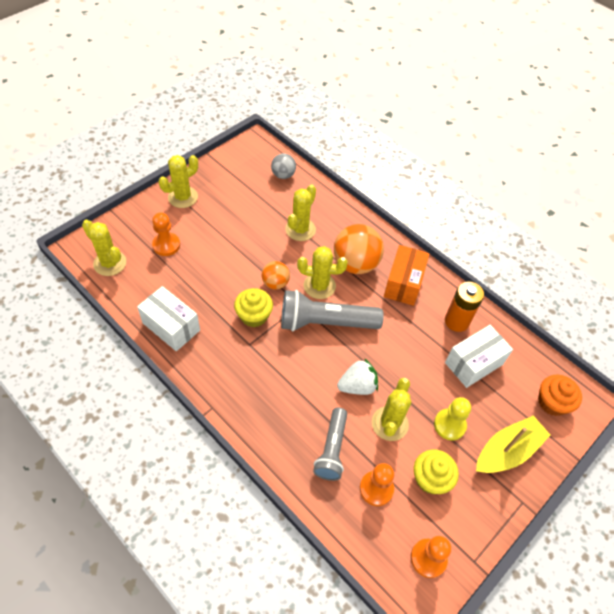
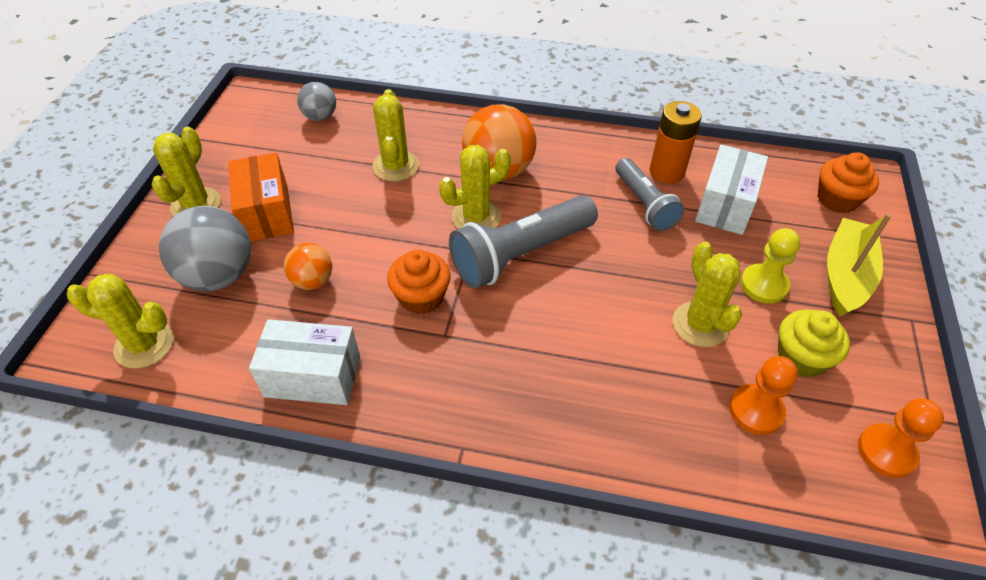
camera: 30 degrees left, 5 degrees down
(166, 245) = (219, 275): orange pawn -> grey ball
(254, 316) = (421, 297): yellow cupcake -> orange cupcake
(275, 283) = (416, 243): orange ball -> orange ball (312, 281)
(332, 449) = (663, 398): grey flashlight -> grey flashlight (644, 204)
(357, 386) = (624, 304): white strawberry -> none
(403, 283) = (573, 163): orange box -> orange box (266, 213)

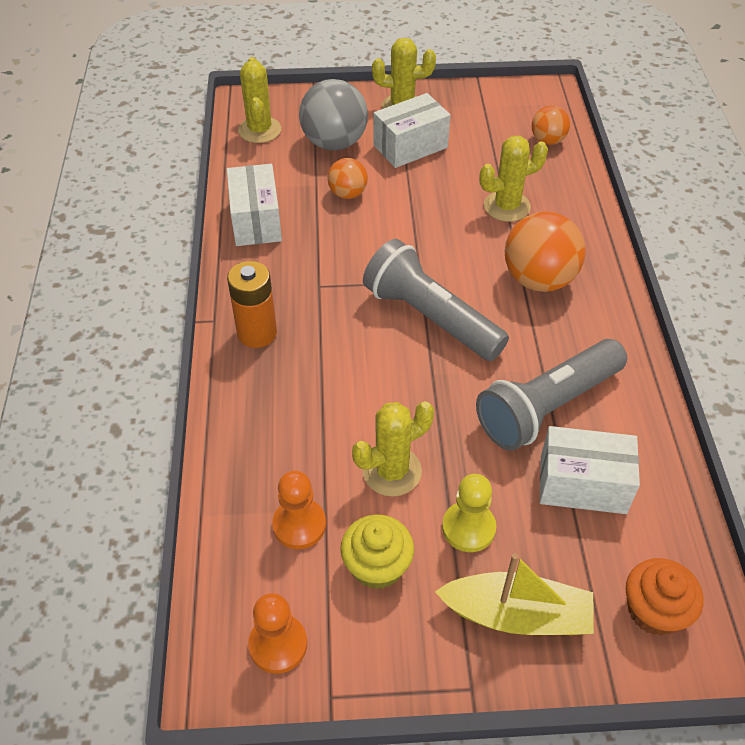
camera: 75 degrees right, 0 degrees up
(266, 213) = (410, 146): orange box -> white box
(320, 117) = (547, 140): grey ball -> orange ball
(421, 297) = (354, 262): orange cupcake -> none
(476, 217) = (465, 276): yellow cactus -> none
(644, 204) = (547, 407): grey flashlight -> grey flashlight, size x1.58
(667, 172) = (612, 422): orange battery -> orange battery (257, 333)

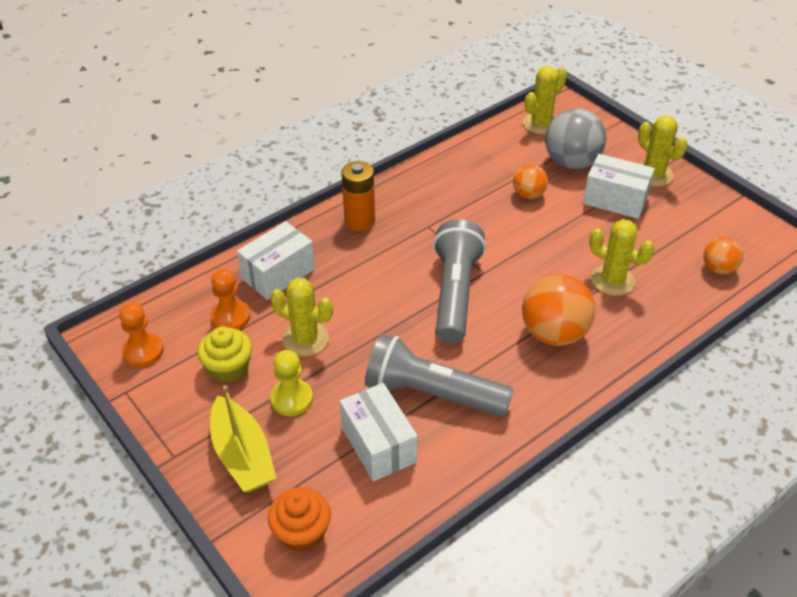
camera: 55 degrees right, 5 degrees down
(256, 221) = (454, 168): white box -> white box (278, 274)

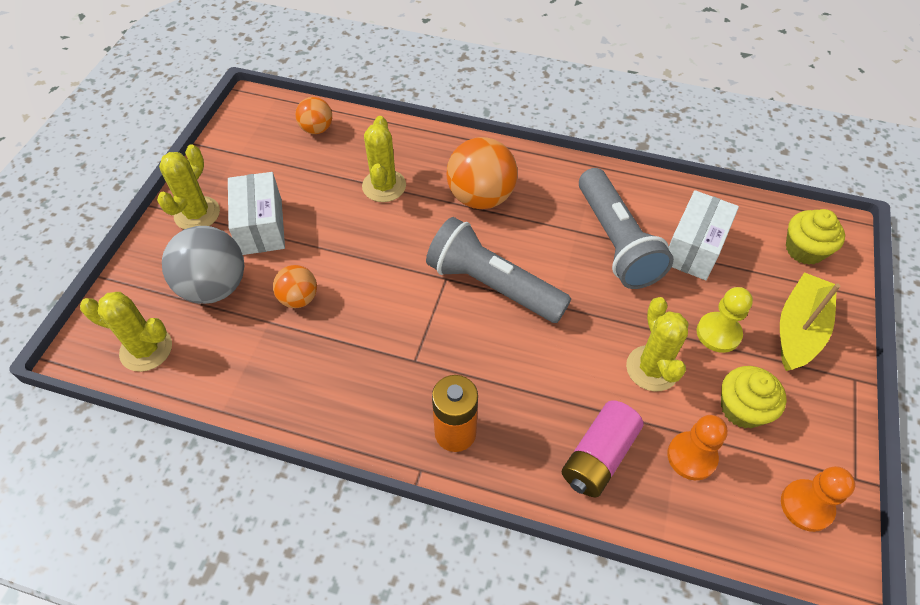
camera: 125 degrees left, 10 degrees up
(278, 274) = (599, 456): white box -> pink battery
(301, 532) = (804, 250): orange cupcake -> yellow cupcake
(455, 293) = (493, 285): grey flashlight -> grey flashlight turned 60 degrees clockwise

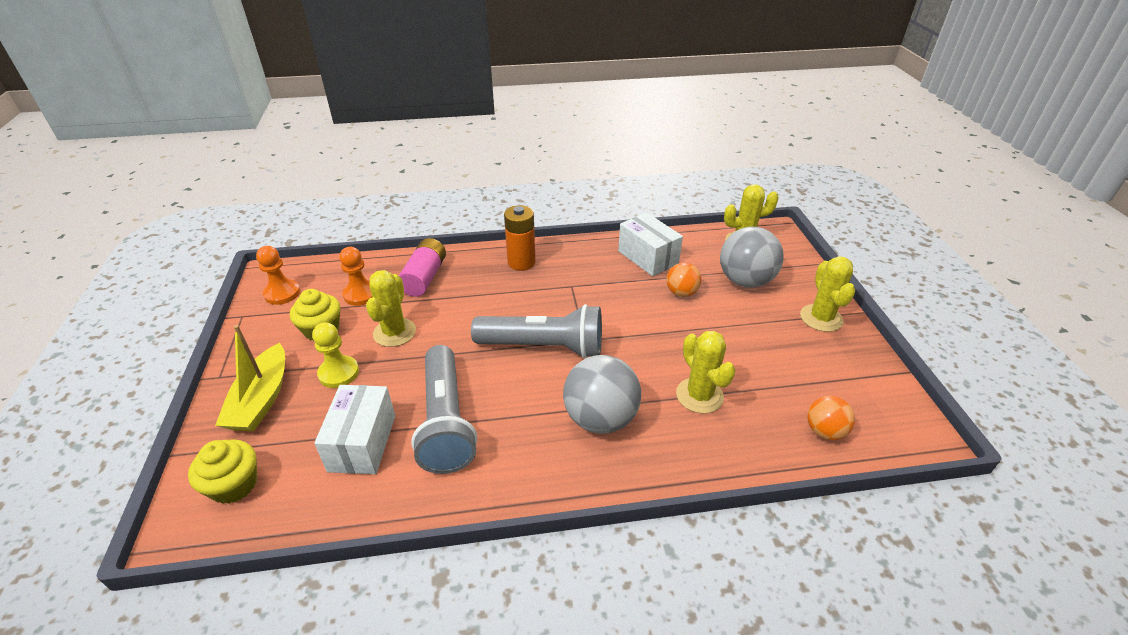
camera: 155 degrees right, 15 degrees down
(261, 227) = (762, 326): white box -> white box (648, 257)
(481, 197) = (600, 419): orange ball -> grey ball
(616, 241) = (445, 421): grey flashlight -> grey flashlight turned 150 degrees counterclockwise
(652, 368) = (394, 332): yellow cactus -> yellow cactus turned 45 degrees clockwise

